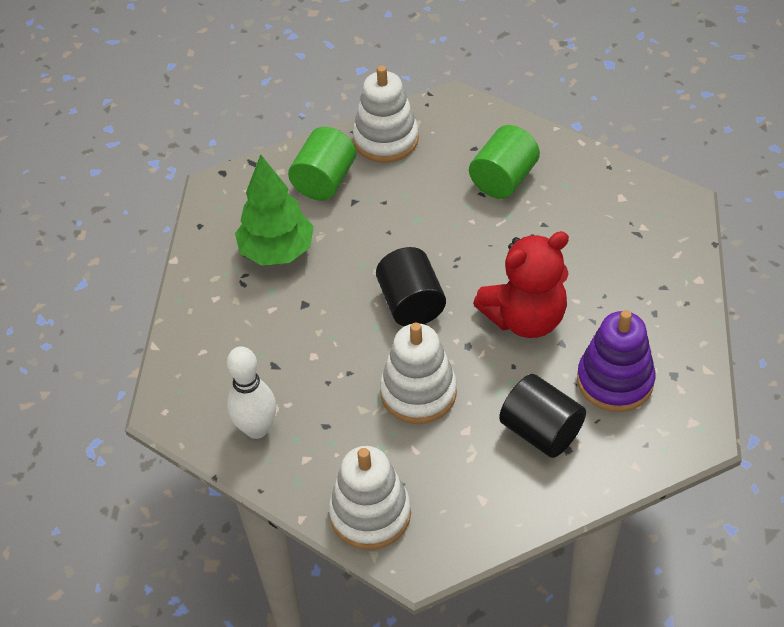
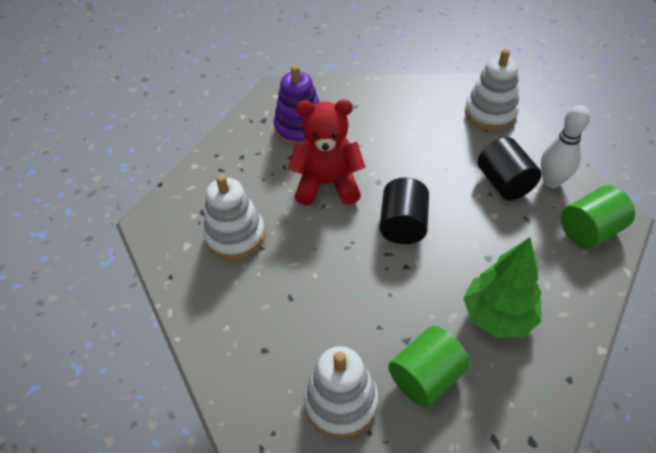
camera: 155 degrees left, 0 degrees up
(418, 392) = (428, 165): white stacking toy -> white stacking toy (235, 236)
(503, 179) = (262, 303): green cylinder -> green cylinder (589, 231)
(541, 431) = (364, 119): black cylinder -> black cylinder (504, 183)

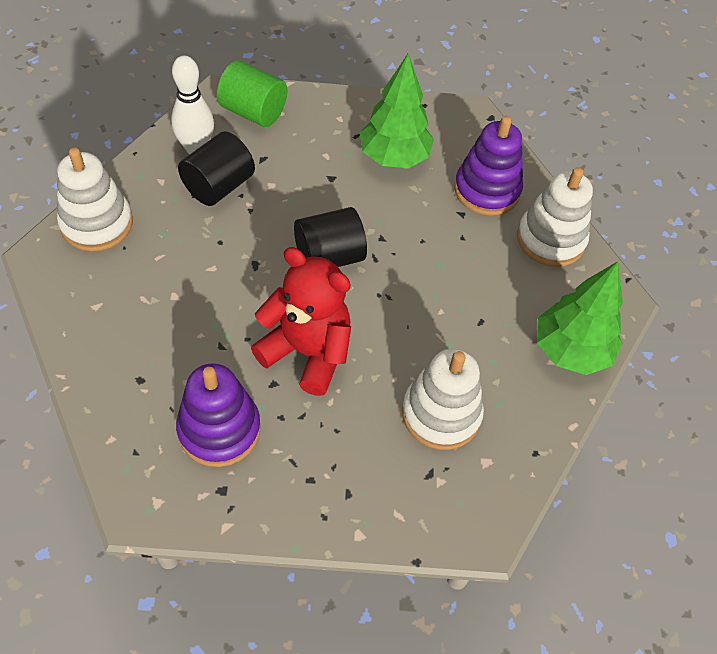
camera: 125 degrees left, 5 degrees up
(225, 348) = (571, 351): none -> green tree
(327, 184) = (307, 352): red teddy bear -> red teddy bear turned 150 degrees clockwise
(426, 377) = (486, 190): green cylinder -> purple stacking toy

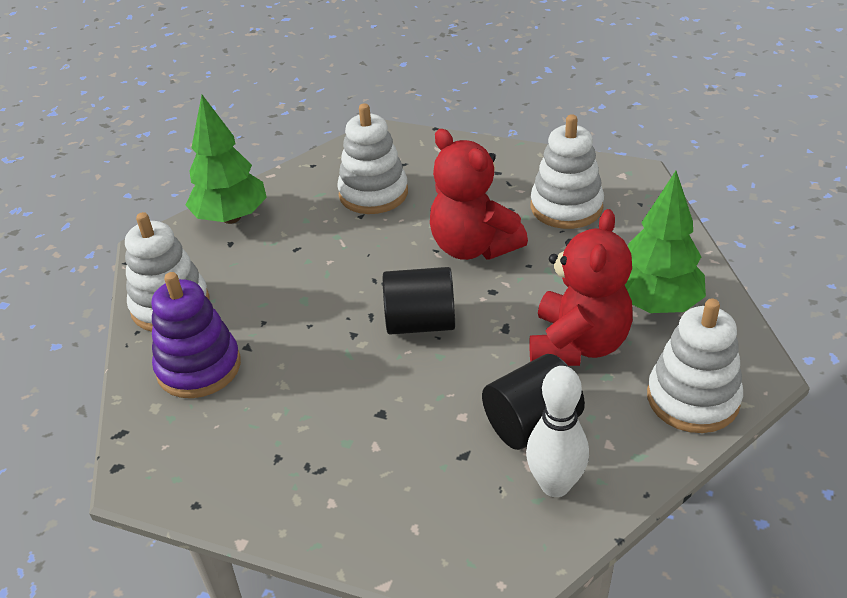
camera: 155 degrees left, 15 degrees down
(190, 257) = (578, 345): none -> red teddy bear
(219, 429) = (566, 207): purple stacking toy -> white stacking toy
(253, 112) = (458, 535): green cylinder -> none
(394, 157) = (286, 427): green tree -> green tree (655, 304)

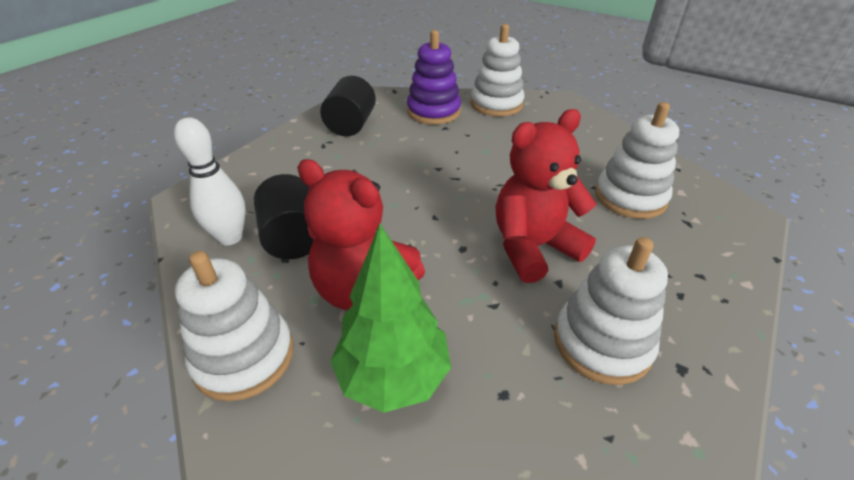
camera: 100 degrees right, 0 degrees up
(231, 217) = (595, 127): green tree -> none
(420, 323) = (436, 200): black cylinder -> black cylinder (351, 125)

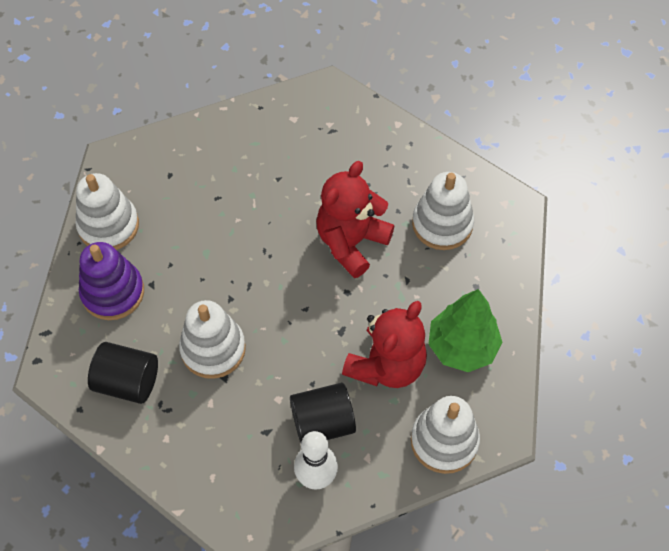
camera: 85 degrees left, 20 degrees up
(533, 247) = (351, 242): red teddy bear -> red teddy bear turned 60 degrees clockwise
(630, 197) = (296, 157): white stacking toy -> white stacking toy (213, 349)

